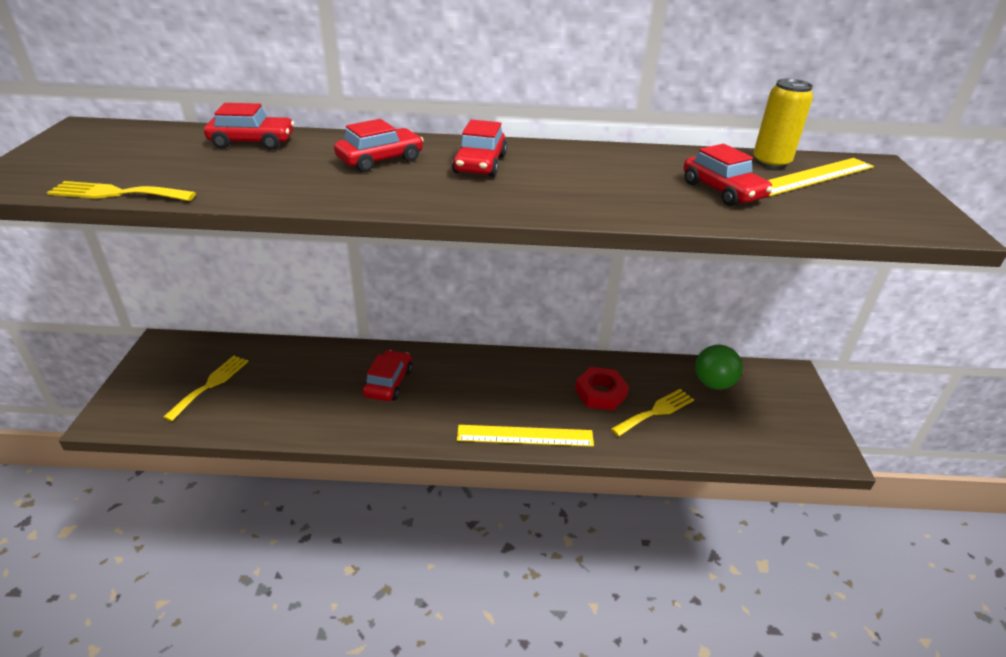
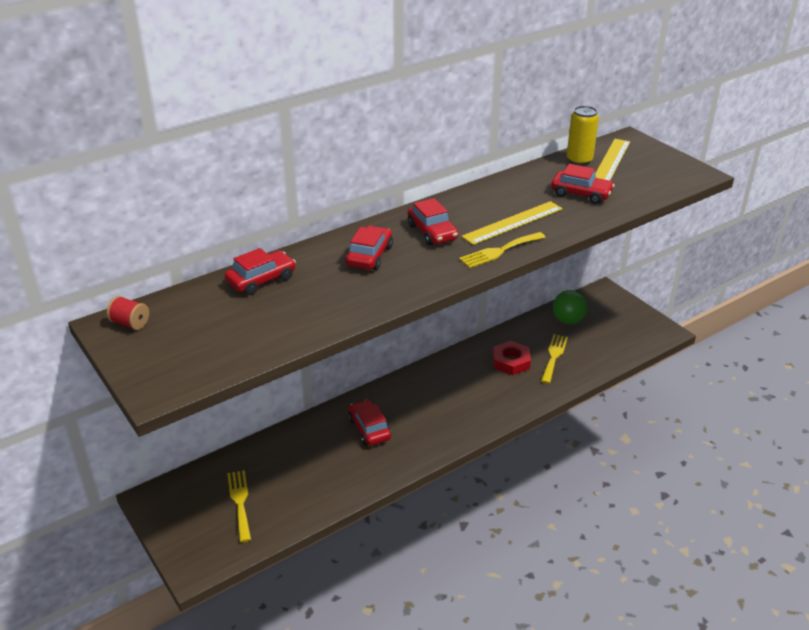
camera: 35 degrees left, 0 degrees up
(97, 132) = (130, 323): none -> red spool
(116, 193) = (256, 358): yellow fork -> yellow fork (499, 251)
(525, 436) = (496, 413): yellow ruler -> yellow ruler (513, 222)

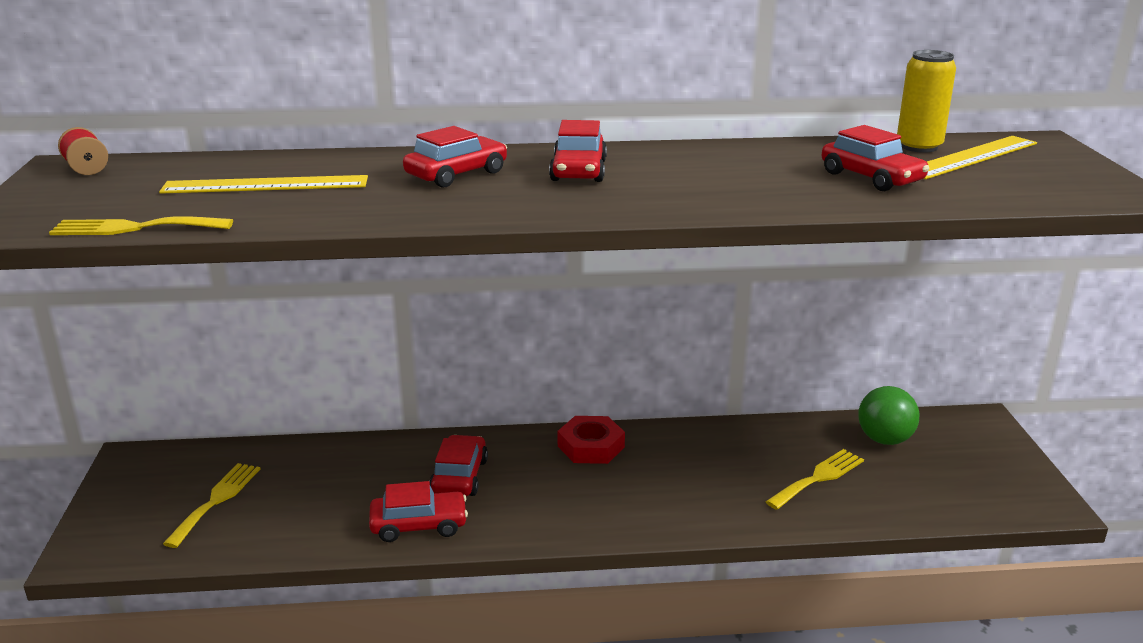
camera: 30 degrees right, 10 degrees down
(261, 280) = (289, 166): red car -> red car (419, 525)
(499, 251) = (647, 206): yellow fork -> yellow fork (134, 228)
(511, 362) = (742, 463): red nut -> red nut (591, 446)
(513, 222) = (713, 184): yellow ruler -> yellow ruler (265, 185)

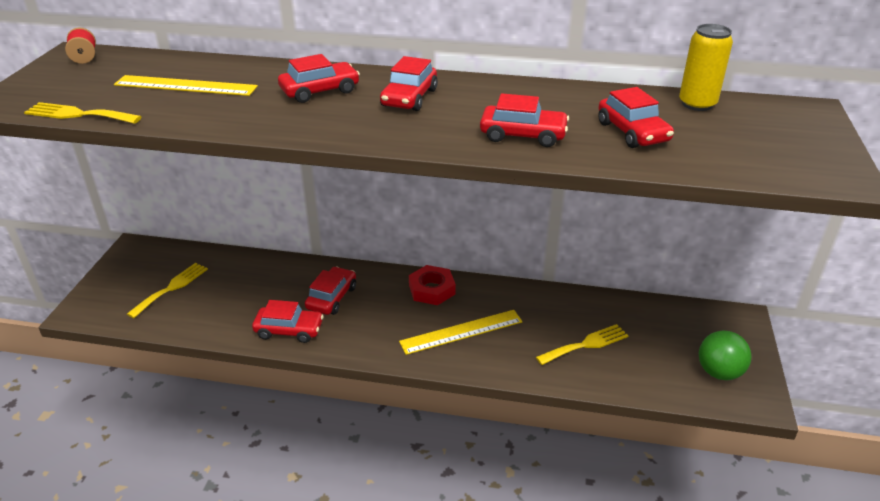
camera: 15 degrees right, 10 degrees up
(749, 192) = (523, 135): none -> red car
(884, 440) = (653, 321): green ball -> green ball (719, 372)
(971, 157) = (734, 120): yellow ruler -> yellow ruler (461, 332)

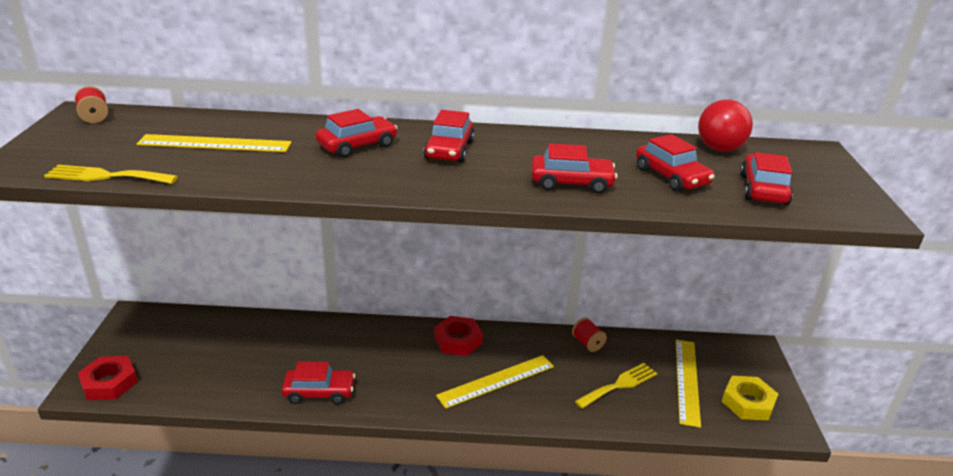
camera: 10 degrees left, 5 degrees down
(103, 308) = (109, 382): none -> red nut
(171, 288) = (183, 356): yellow fork -> none
(331, 298) = (357, 355): red car -> red car (763, 189)
(562, 301) = (587, 343): none -> red spool
(658, 345) = (687, 381): none -> yellow ruler
(697, 104) = (719, 149): yellow can -> red ball
(719, 372) = (748, 402): green ball -> yellow nut

